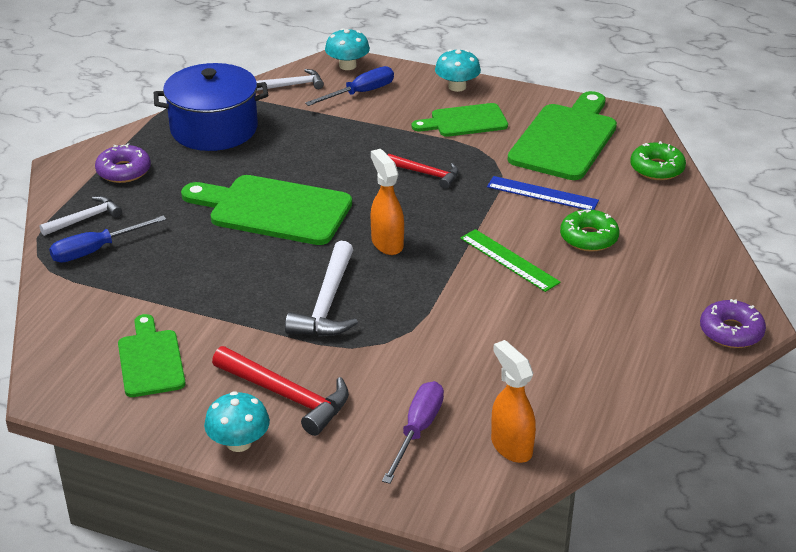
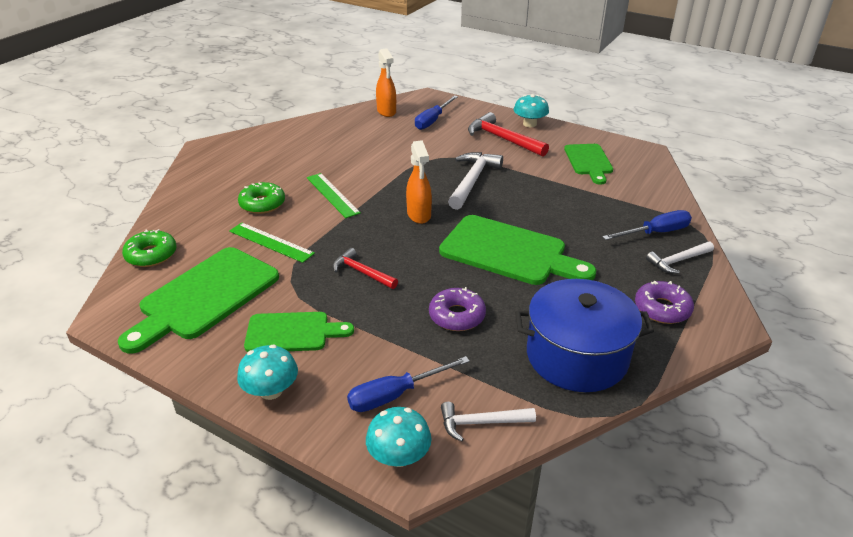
camera: 170 degrees left, 0 degrees up
(417, 431) = (432, 120): purple screwdriver -> blue screwdriver
(542, 194) = (271, 242): blue ruler -> green ruler
(731, 332) = (223, 144): purple donut -> purple donut (457, 316)

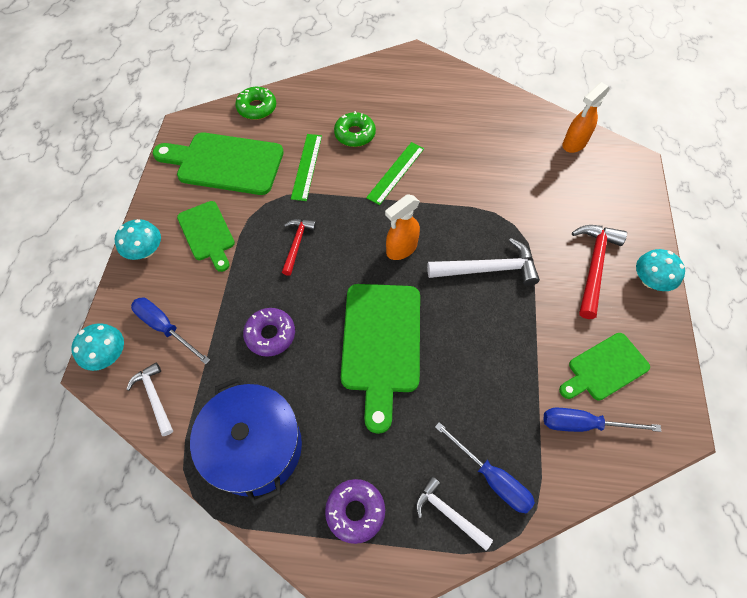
camera: 65 degrees right, 25 degrees up
(432, 120) = (586, 189): blue screwdriver -> blue screwdriver (583, 424)

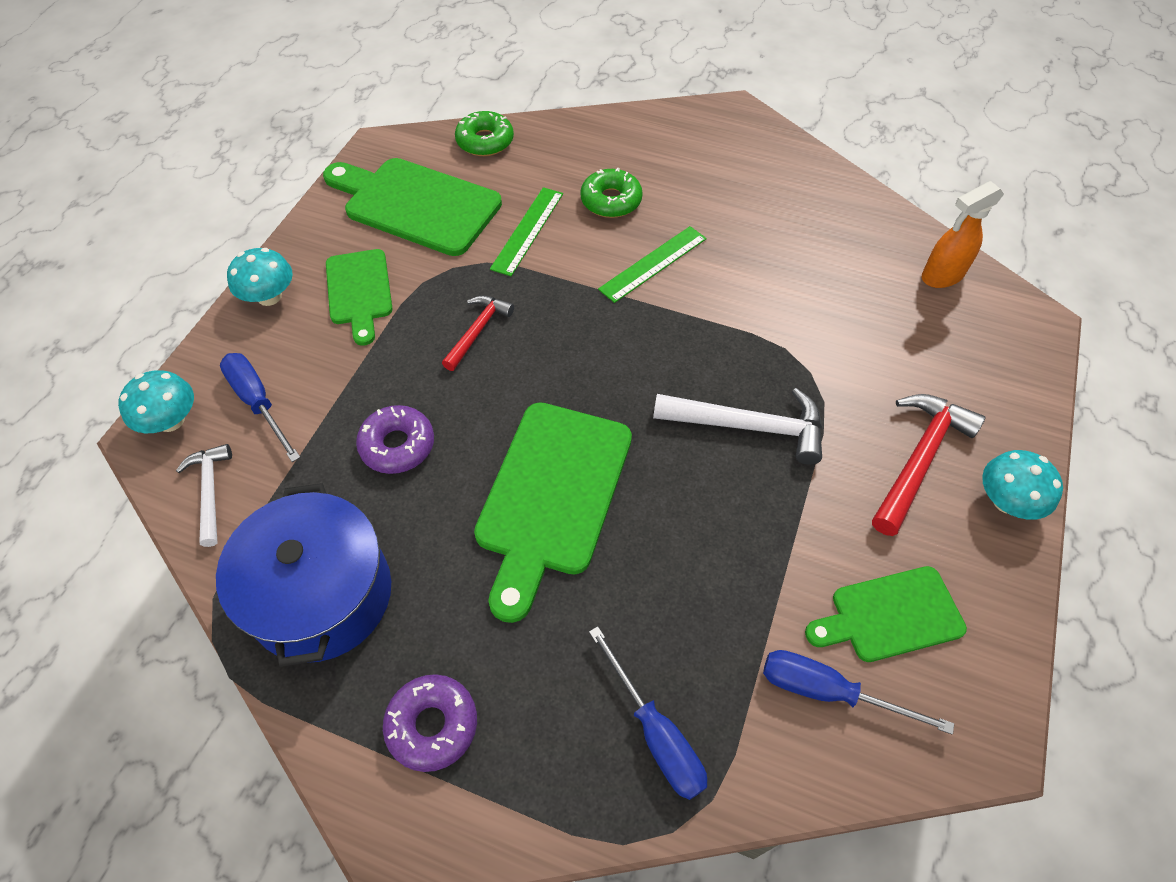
camera: 15 degrees right, 5 degrees down
(401, 249) = (626, 370): orange spray bottle -> none
(448, 513) = (571, 768): white hammer -> none

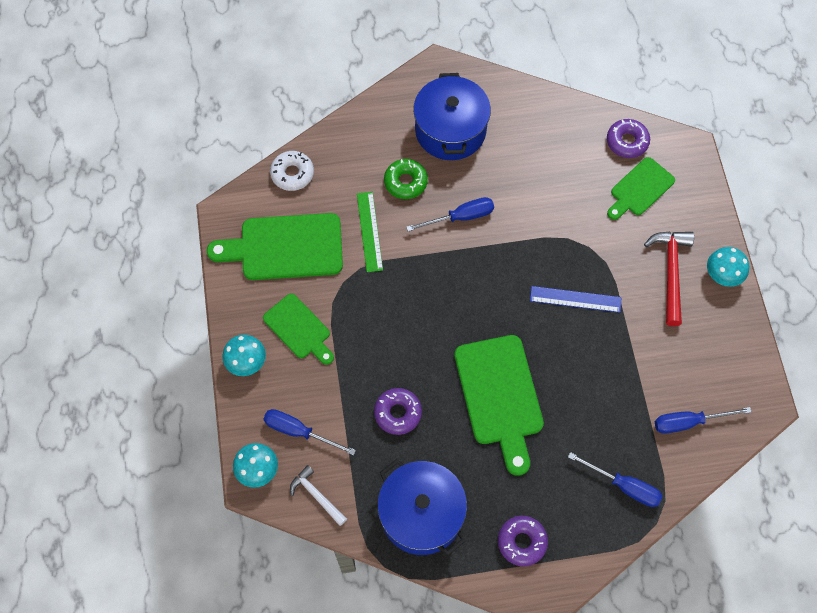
camera: 30 degrees left, 10 degrees up
(477, 331) = (390, 318): red hammer -> none
(485, 141) = (292, 174): green donut -> white donut
(653, 264) = (460, 217): green ruler -> blue screwdriver
(706, 173) = (450, 130): none -> blue pot
(748, 426) = (575, 299): white hammer -> blue ruler
(890, 615) = (697, 368): green cutting board -> green cutting board (640, 189)
(941, 276) = (627, 142): orange spray bottle -> purple donut

